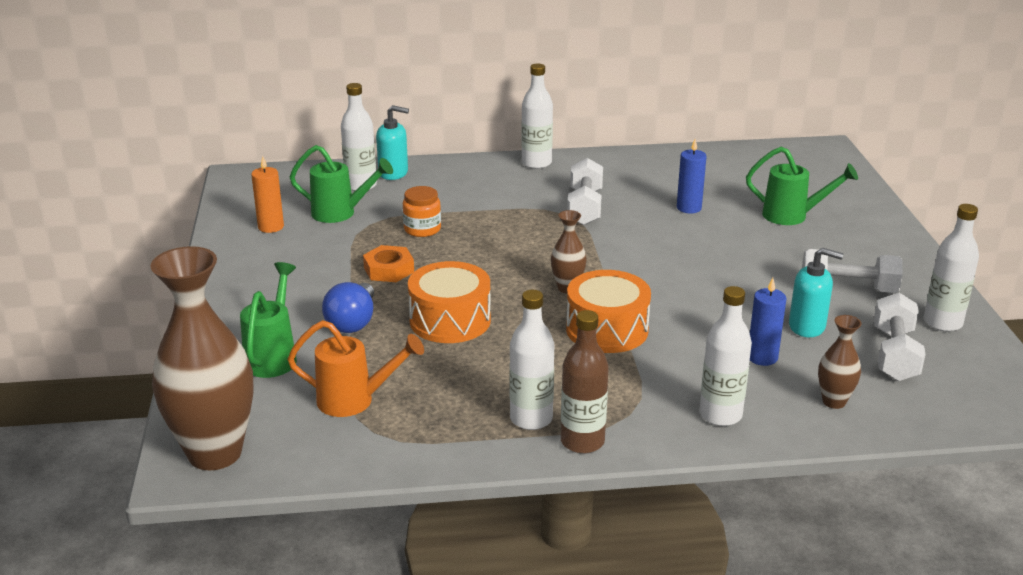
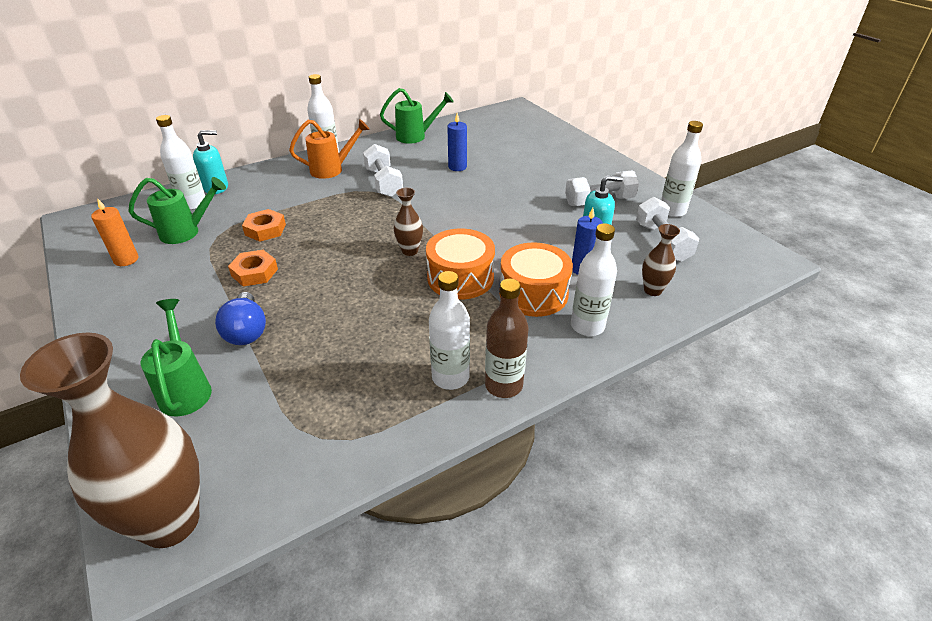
camera: 25 degrees left, 10 degrees up
(355, 401) = (288, 411): orange watering can -> orange watering can (332, 169)
(422, 229) = (265, 230): orange jar -> orange nut
(450, 320) = (332, 305): orange drum -> orange drum (533, 293)
(793, 216) = (529, 158): green watering can -> green watering can (416, 136)

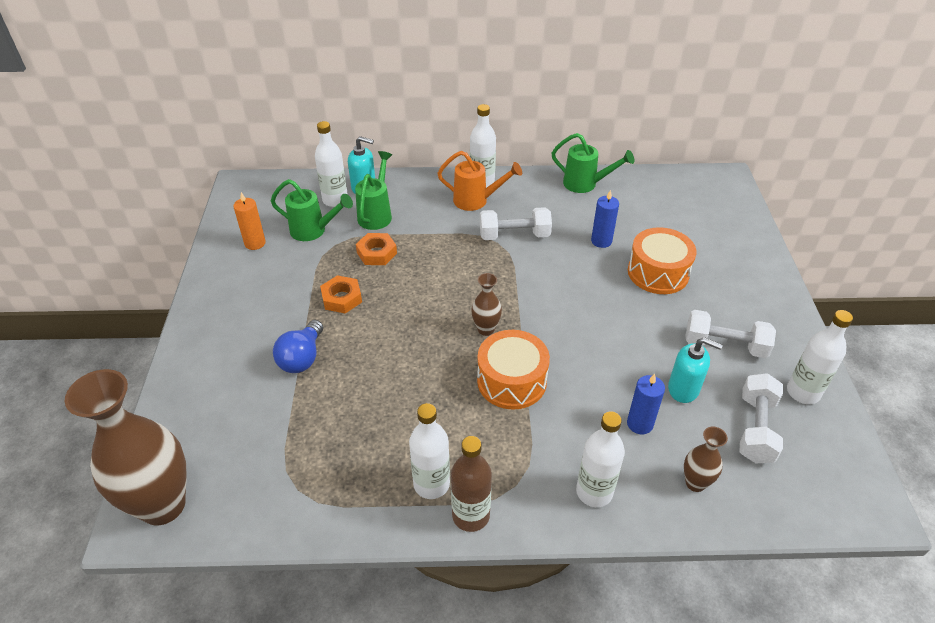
camera: 30 degrees right, 5 degrees up
(185, 388) = (231, 393): green watering can -> green watering can (376, 214)
(384, 183) = (514, 235): white dumbbell -> white dumbbell turned 75 degrees clockwise
(533, 293) = (568, 430): orange drum -> orange drum (658, 273)

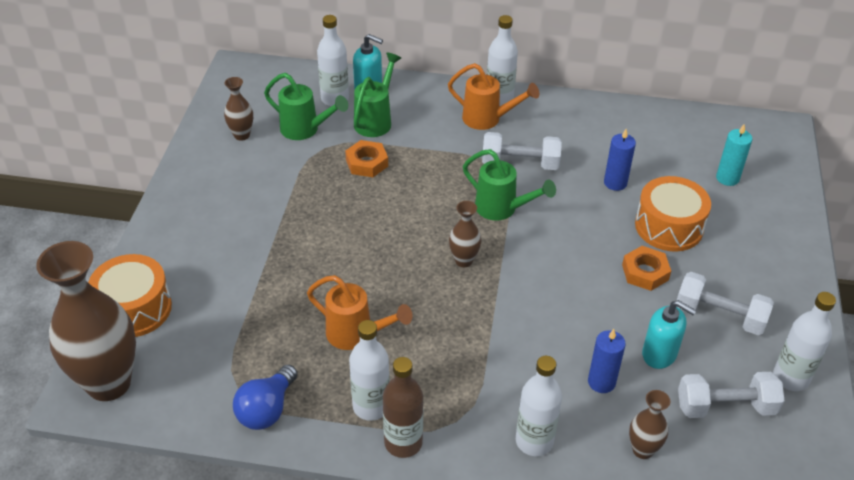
camera: 10 degrees right, 0 degrees up
(255, 243) = (242, 135): orange candle -> brown vase
(302, 358) = (267, 262): blue light bulb -> blue light bulb (266, 410)
(341, 298) = (320, 206): orange nut -> orange nut (645, 272)
(402, 415) = (357, 335): none -> orange watering can
(511, 381) = (477, 318): orange drum -> orange drum (134, 308)
(586, 184) = (615, 116): green watering can -> green watering can (502, 209)
(694, 224) = (727, 178): none -> turquoise candle
(755, 428) = (725, 407): white dumbbell -> white dumbbell turned 60 degrees clockwise

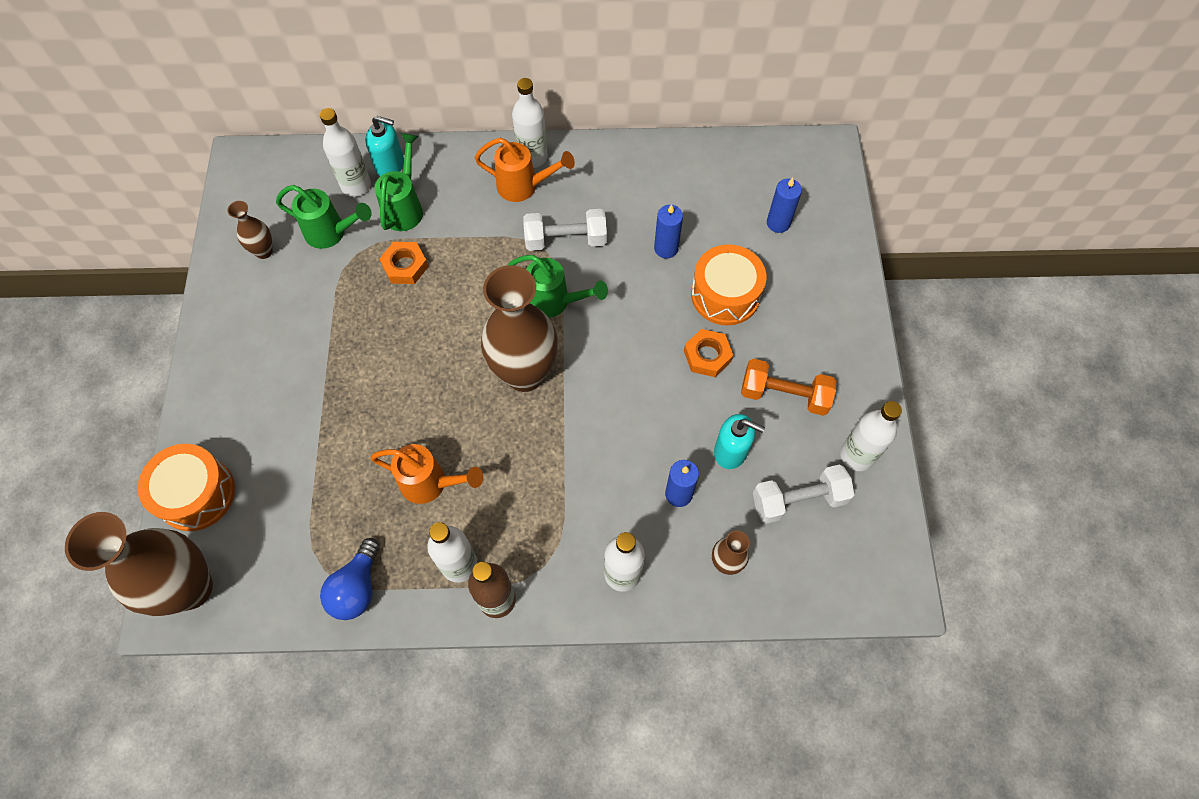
camera: 10 degrees left, 20 degrees up
(463, 260) = (525, 374): brown vase -> brown vase, size x2.19
(719, 315) = (784, 395): white dumbbell -> orange dumbbell
(727, 178) = (778, 223): turquoise candle -> blue candle

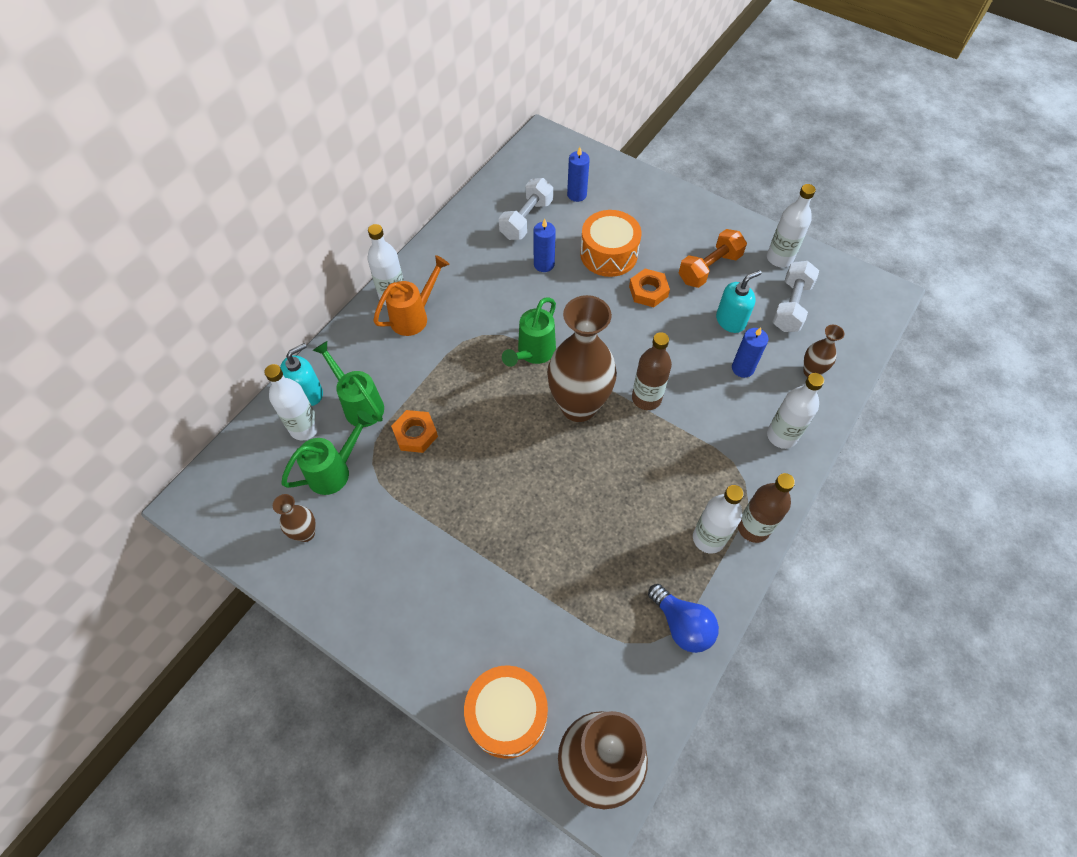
camera: 55 degrees left, 5 degrees down
(431, 484) = (627, 521): orange watering can -> none
(555, 302) = (533, 353): green watering can -> green watering can turned 150 degrees clockwise
(565, 240) = (485, 317): white dumbbell -> white dumbbell (526, 219)
(576, 426) = (646, 398): none -> brown bottle

